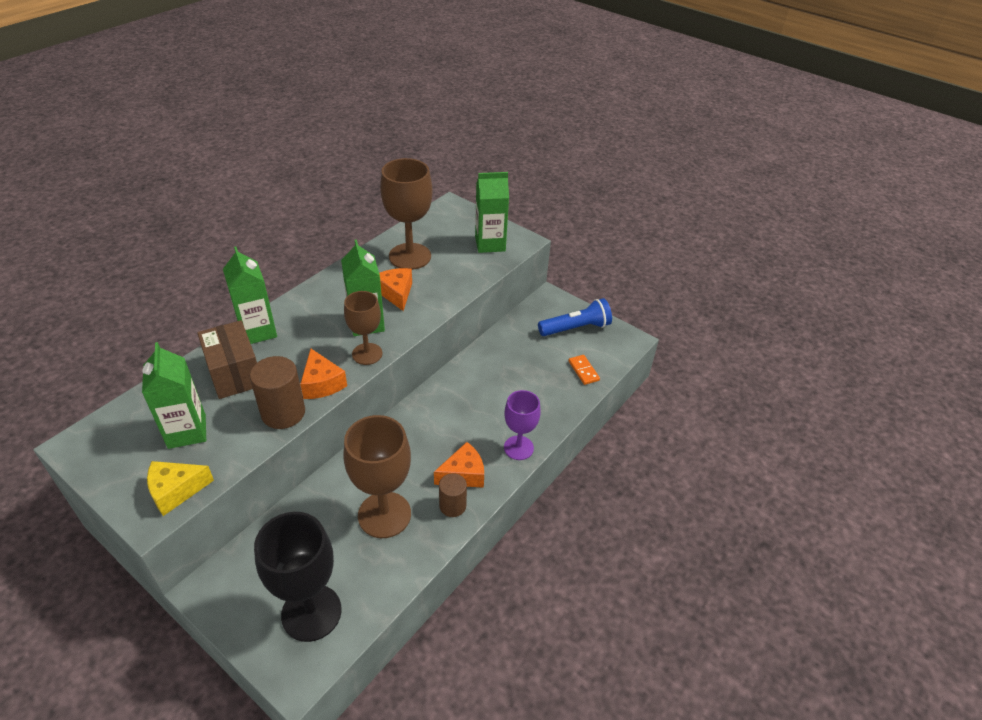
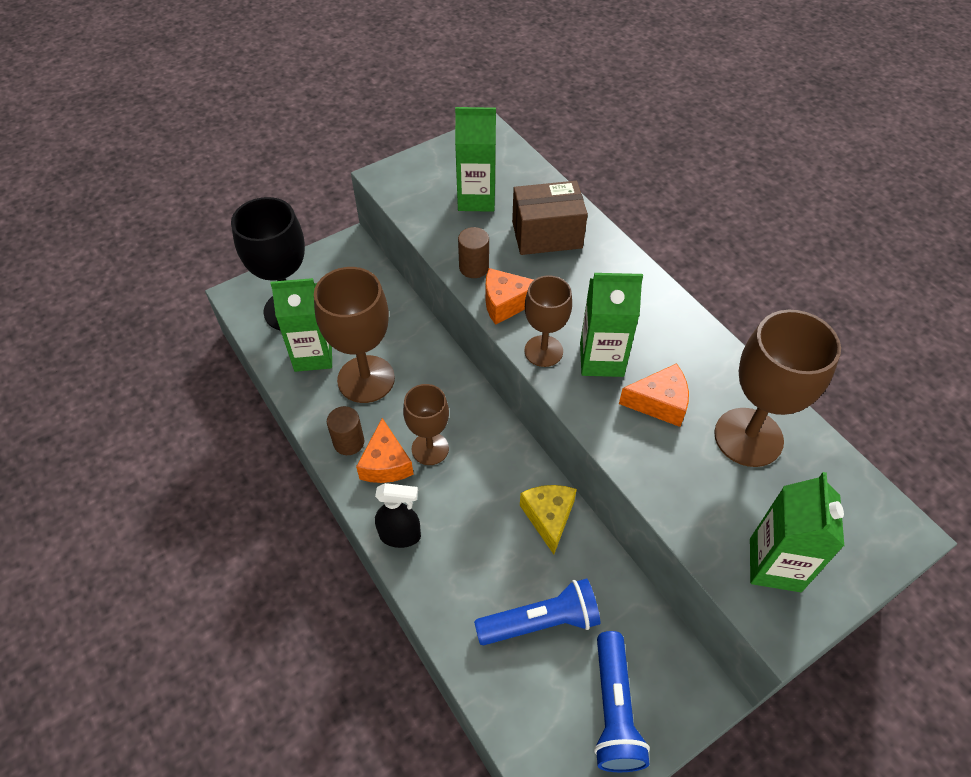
camera: 110 degrees right, 10 degrees up
(176, 491) = (407, 191): yellow cheese -> yellow cheese (548, 517)
(258, 331) = (612, 257): green carton -> green carton (313, 355)
(283, 413) = (474, 267): brown cylinder -> brown cylinder, size x0.63
(440, 450) = (430, 449): none -> brown goblet
(518, 448) = (400, 536): purple goblet -> black spray bottle
(543, 365) = (540, 622): none -> blue flashlight
(583, 371) = (511, 681): orange domino -> none

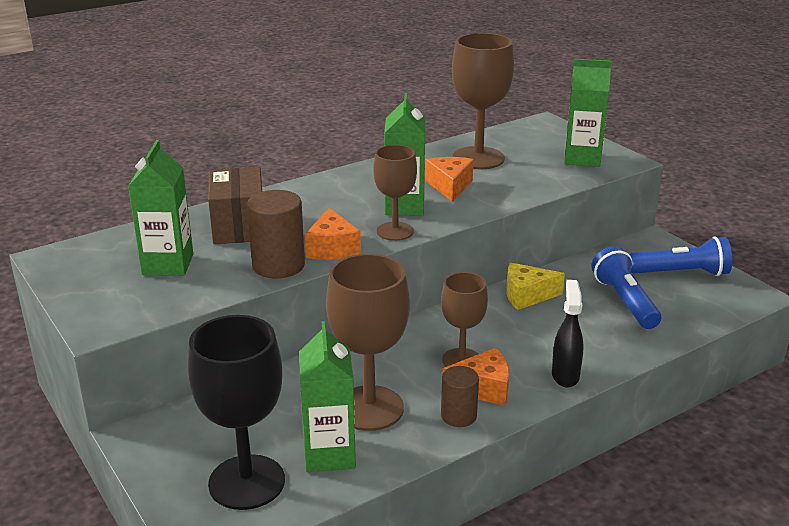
camera: 90 degrees left, 25 degrees down
(474, 267) = (278, 266): brown cylinder -> brown cylinder, size x1.58

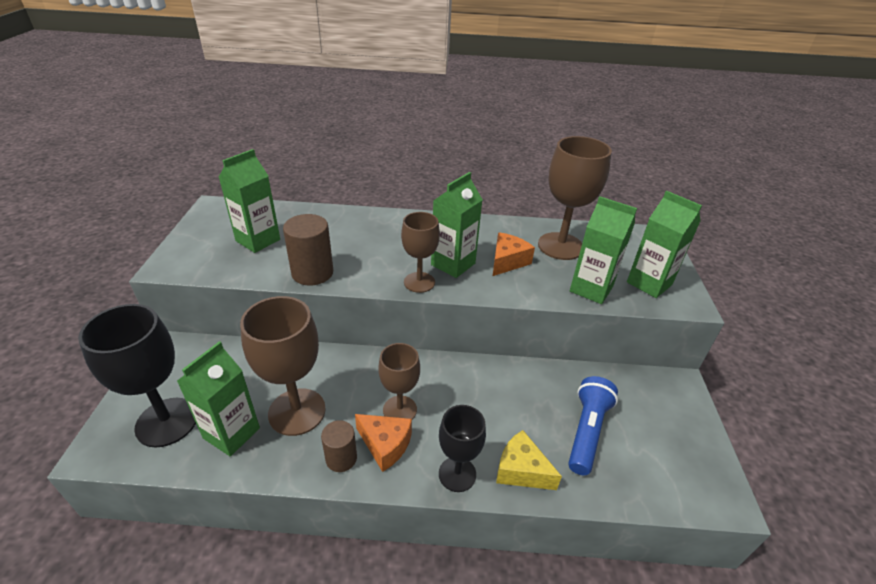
camera: 35 degrees right, 10 degrees up
(239, 226) = (332, 231): brown box -> none
(332, 248) = (361, 276): orange cheese -> none
(527, 295) = (512, 379): yellow cheese -> yellow cheese (521, 470)
(544, 179) = (591, 289): none -> green carton
(565, 375) = (457, 474): black spray bottle -> black goblet
(681, 273) = (671, 432): blue flashlight -> none

